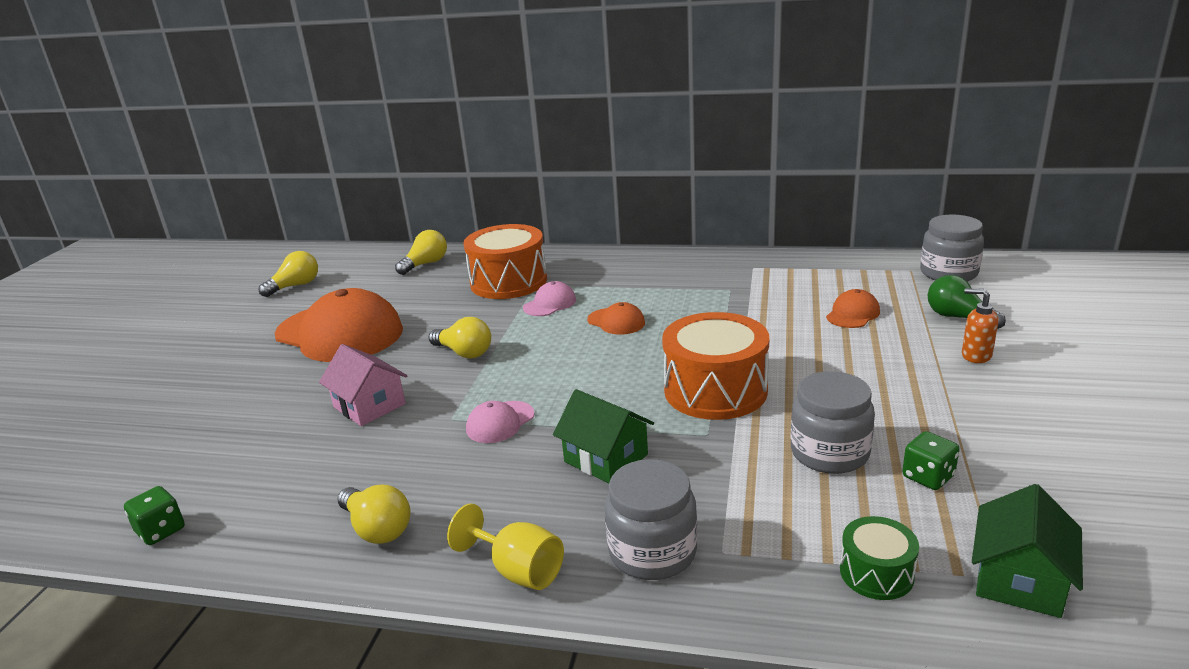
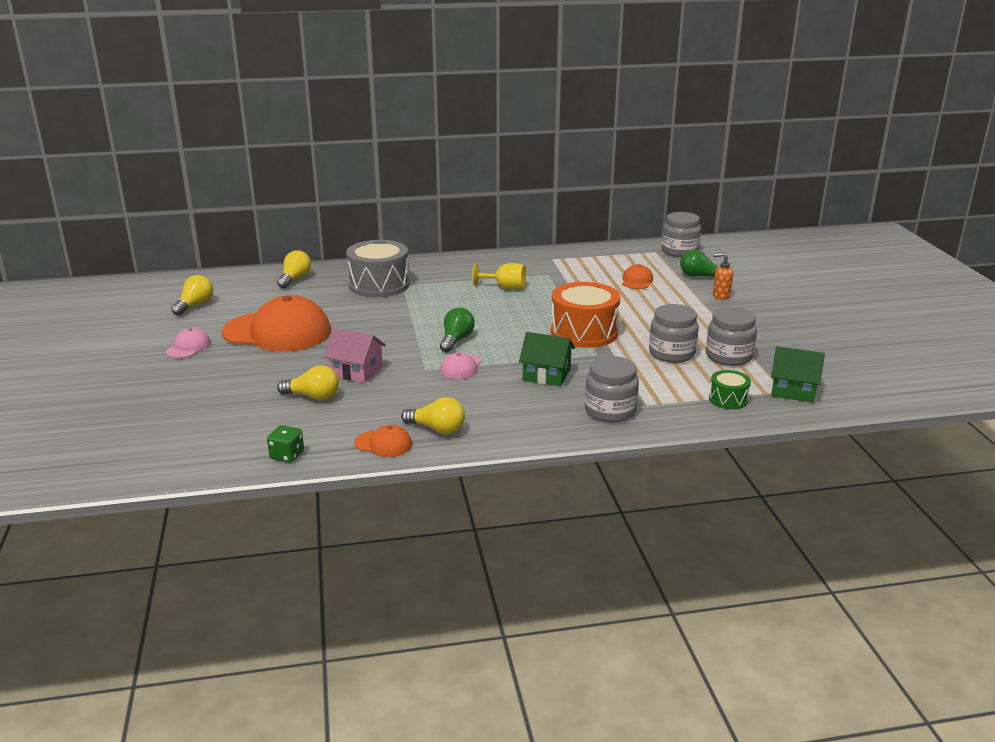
camera: 25 degrees left, 0 degrees up
(464, 353) = (393, 333): yellow light bulb -> yellow light bulb (313, 396)
(508, 282) = (379, 285): orange drum -> grey drum
(518, 570) = (543, 431): yellow goblet -> yellow goblet (505, 288)
(530, 376) = (456, 340): none -> green light bulb
(549, 304) = (426, 296): pink cap -> pink cap (188, 347)
(616, 321) = (485, 302): orange cap -> orange cap (383, 444)
(928, 477) = (729, 356): green dice -> grey jar
(1019, 579) = (793, 390): green house -> green house turned 75 degrees counterclockwise

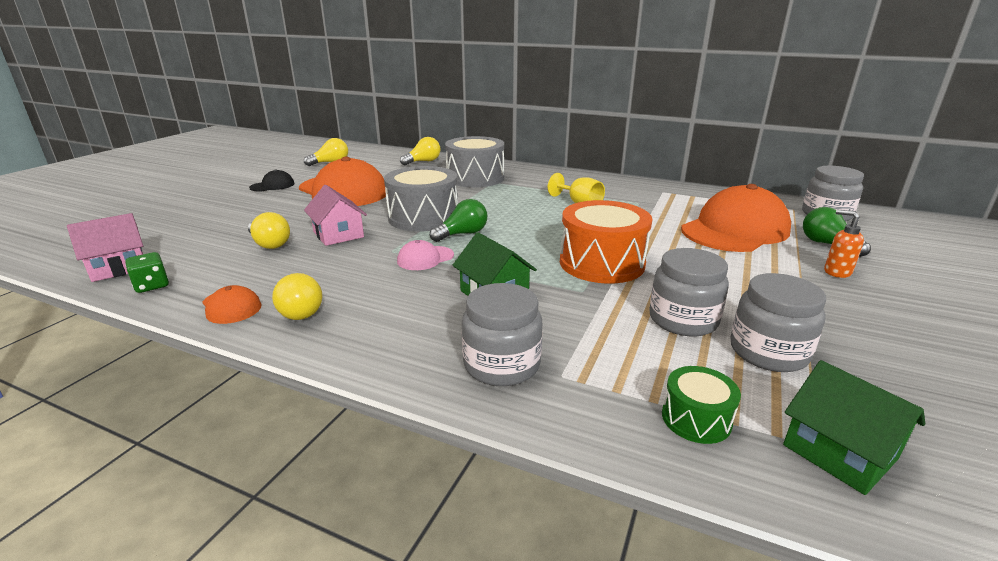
camera: 35 degrees right, 0 degrees up
(188, 347) = (272, 186): pink cap -> black cap
(221, 456) = (118, 267): none -> pink house
(401, 336) = (423, 217): none -> grey drum
(637, 281) = (735, 230): orange cap -> orange cap, size x2.29

